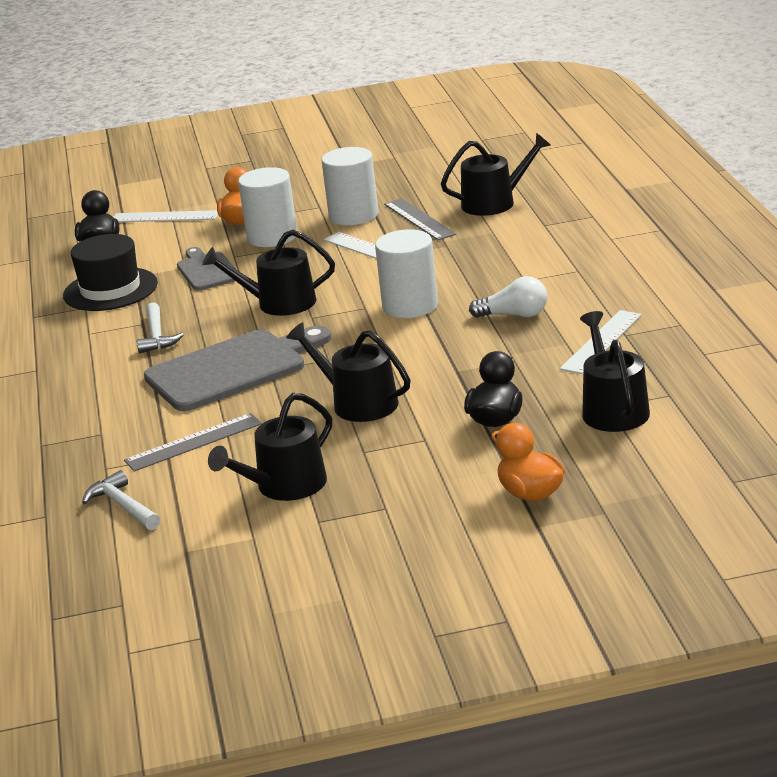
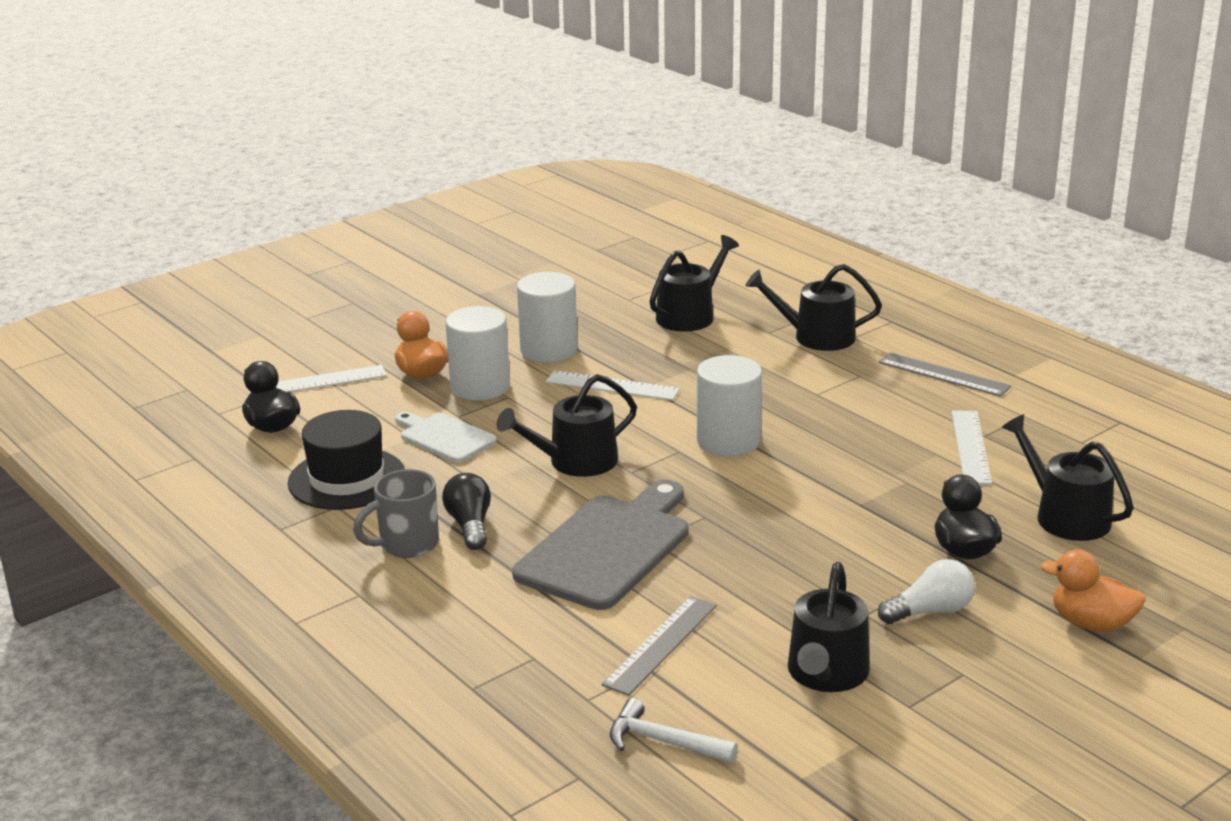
camera: 30 degrees left, 0 degrees up
(101, 342) = (407, 545): none -> grey mug
(157, 336) = (470, 525): white hammer -> black light bulb
(207, 270) = (444, 437): grey cutting board -> white cutting board
(358, 403) = (797, 560): black watering can -> black watering can (816, 337)
(419, 219) = (628, 344): grey ruler -> grey ruler (943, 375)
(514, 315) = (851, 433): white light bulb -> white light bulb (930, 611)

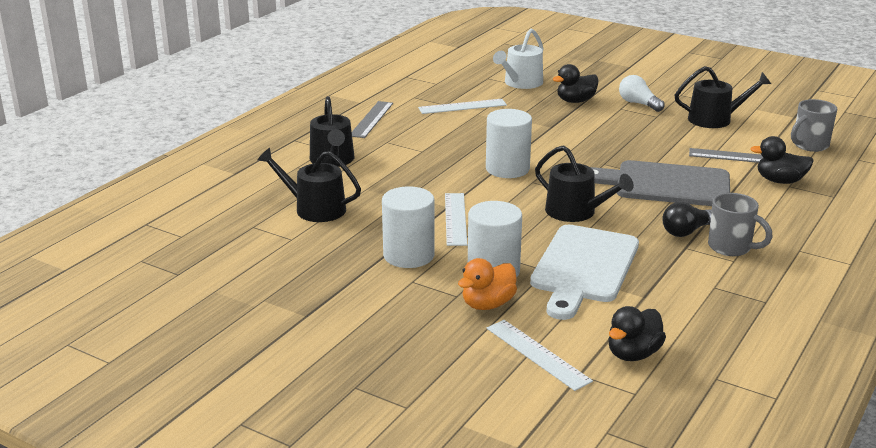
camera: 110 degrees left, 0 degrees up
(347, 479) = (677, 293): black hat -> none
(444, 437) = (584, 268): white cutting board -> white cutting board, size x1.76
(554, 654) = (780, 181): none -> black duck
(664, 742) = (809, 145): white hammer -> grey mug
(1065, 516) = (521, 83): black watering can -> white watering can
(1091, 624) = (613, 75): orange duck -> none

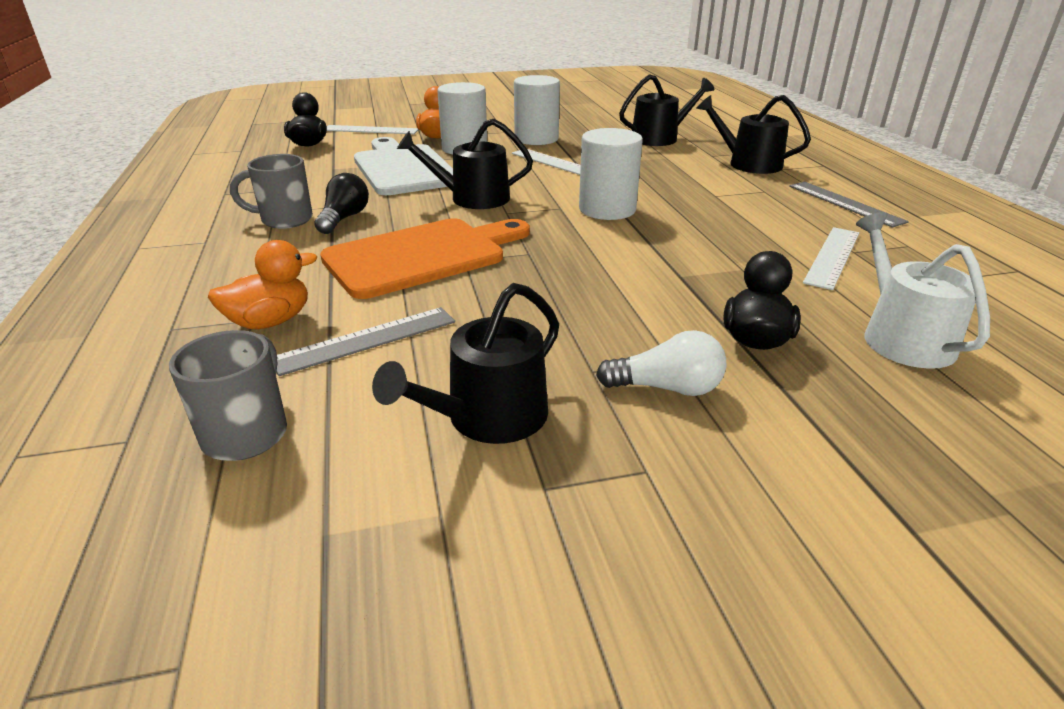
camera: 135 degrees right, 5 degrees up
(666, 184) = (422, 256): grey cutting board -> orange cutting board
(780, 181) = (270, 321): black duck -> orange duck

